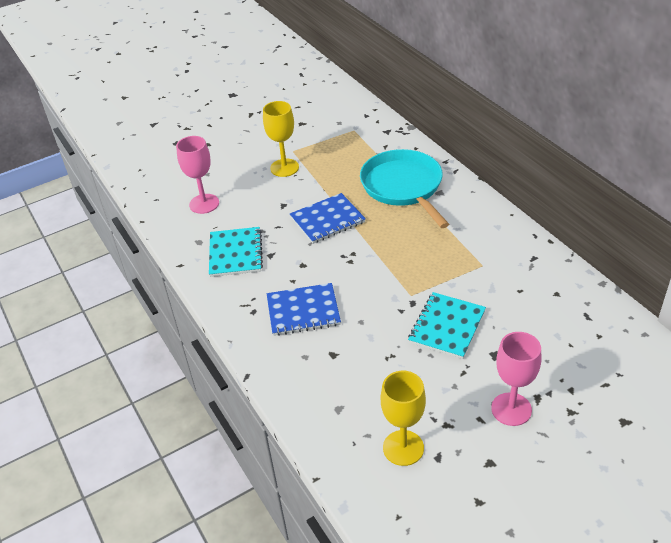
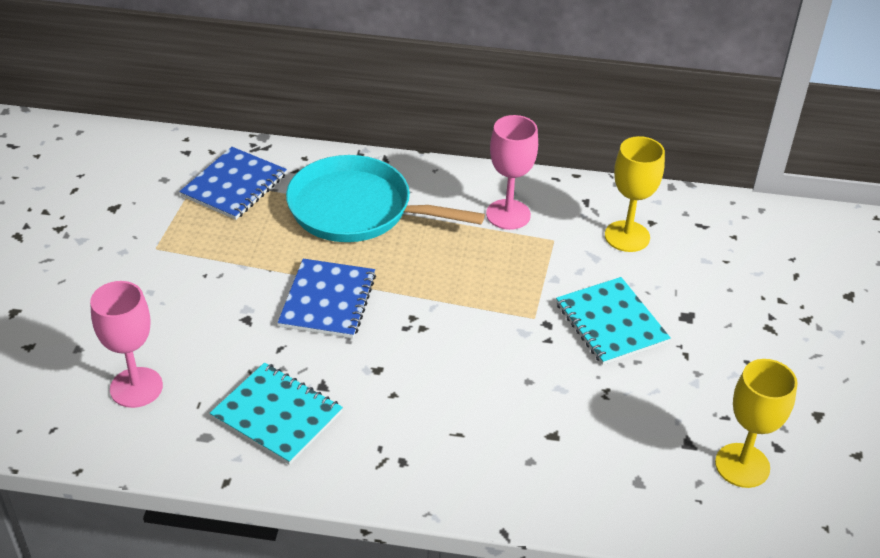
camera: 55 degrees left, 0 degrees up
(284, 168) = (177, 275): yellow goblet -> yellow goblet (627, 236)
(303, 311) = (456, 417): blue notebook -> blue notebook (234, 185)
(511, 409) = (766, 355): pink goblet -> pink goblet (508, 214)

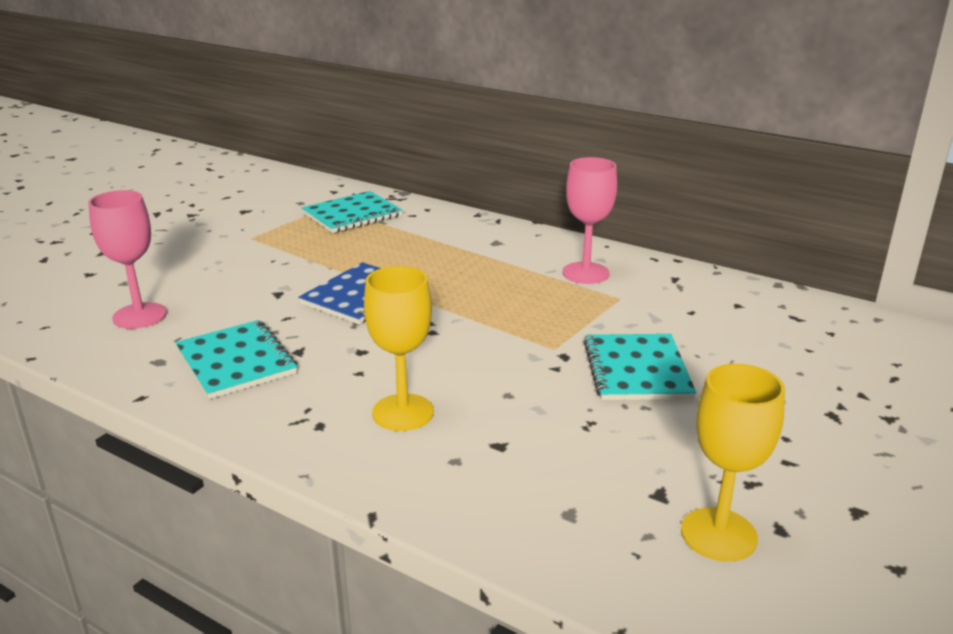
camera: 25 degrees right, 15 degrees down
(234, 185) = (352, 215): blue notebook -> turquoise notebook
(356, 209) = (443, 245): turquoise pan -> none
(627, 236) = (702, 310): yellow goblet -> yellow goblet (403, 412)

